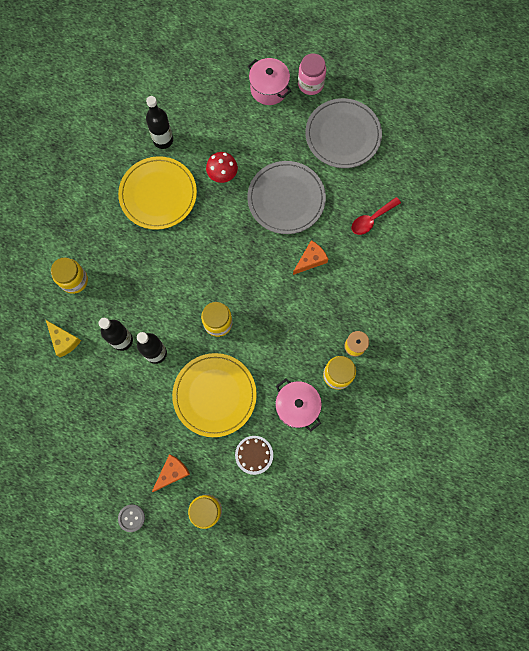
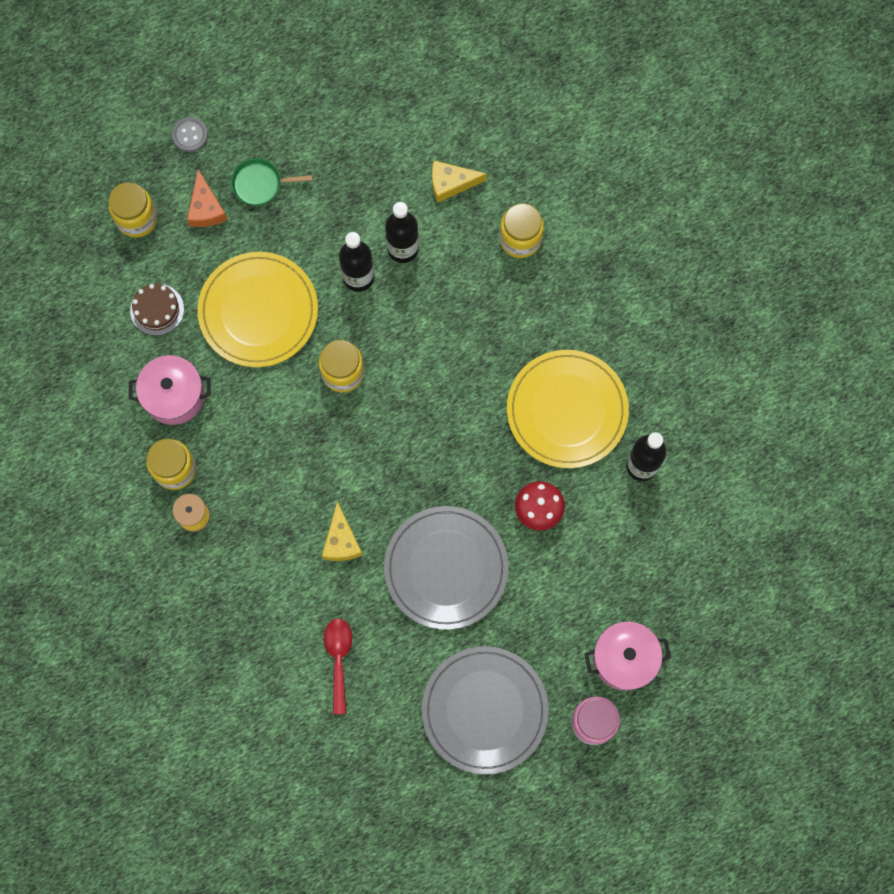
camera: 125 degrees right, 0 degrees up
(135, 451) = (260, 184): none -> green pan
(310, 260) = (341, 541): orange cheese -> yellow cheese

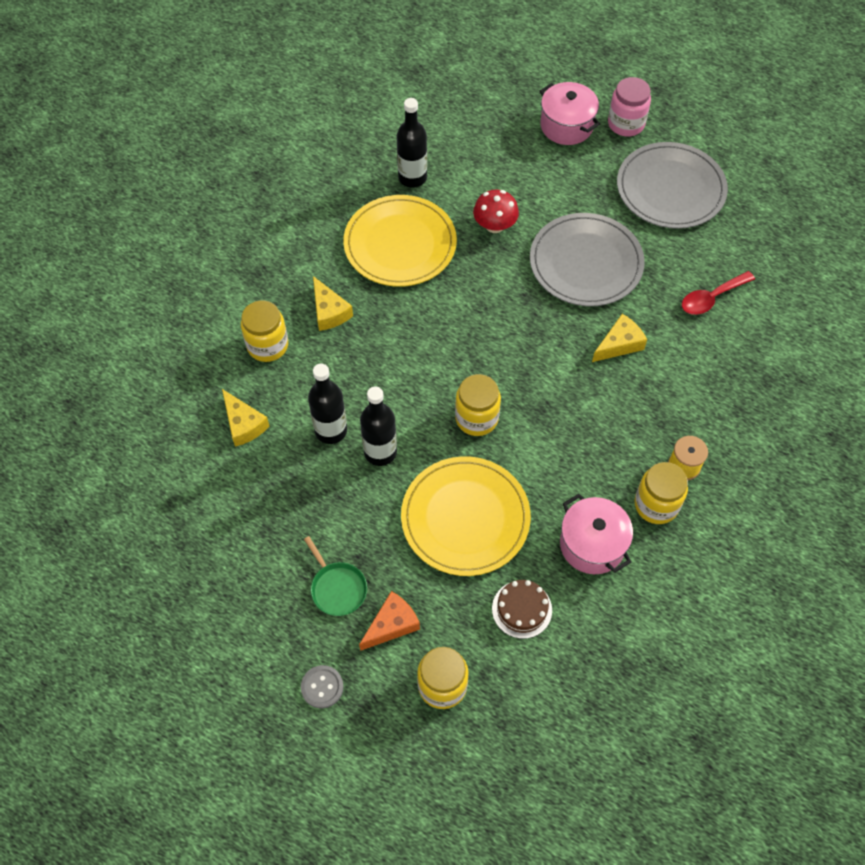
camera: 120 degrees left, 15 degrees down
(526, 308) = (329, 311): none -> yellow cheese

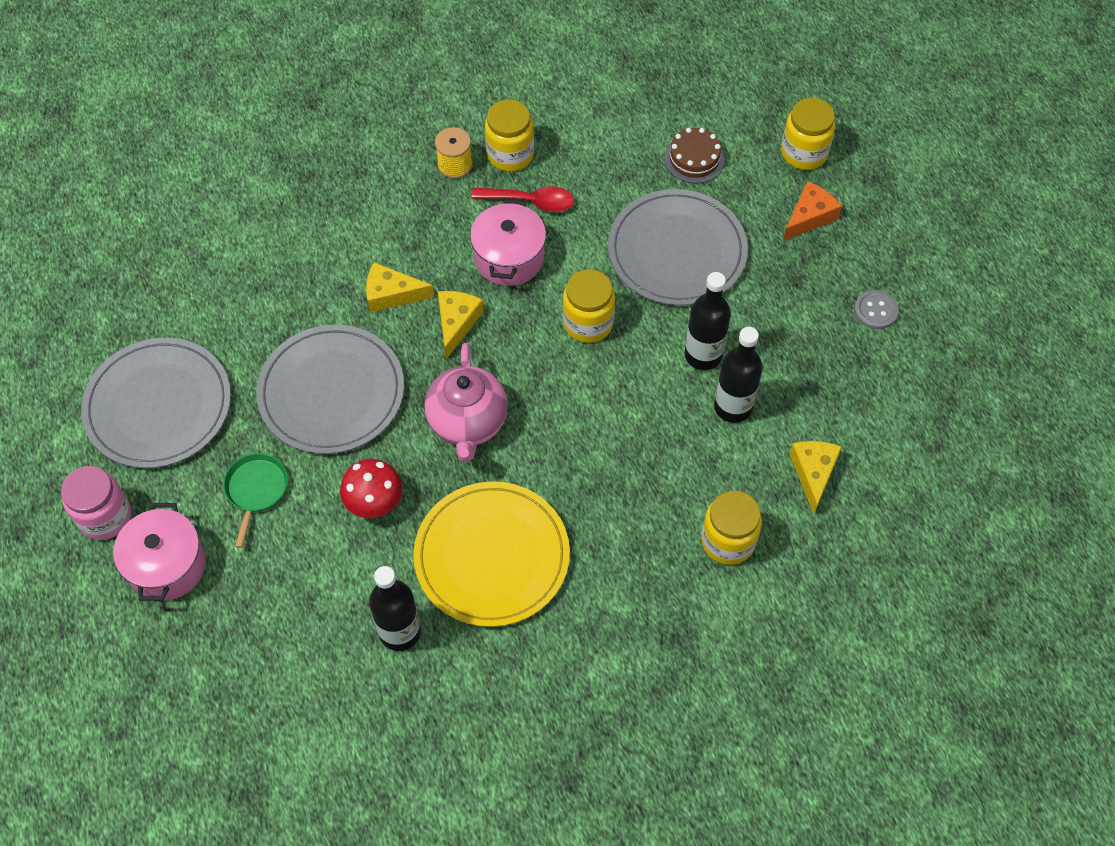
camera: 140 degrees left, 0 degrees up
(322, 687) = (901, 212): grey button -> grey button (875, 311)
(329, 311) = (634, 532): yellow cheese -> yellow cheese (456, 323)
(337, 588) = (833, 272): green pan -> green pan (256, 489)
(392, 625) = (809, 217): orange cheese -> orange cheese turned 135 degrees clockwise
(465, 518) = (677, 251): yellow plate -> grey plate
(488, 302) = (467, 423): none -> pink teapot
(592, 544) = (592, 163): pink pot -> pink pot (509, 258)
(711, 298) = (261, 274): red spoon -> red spoon (531, 201)

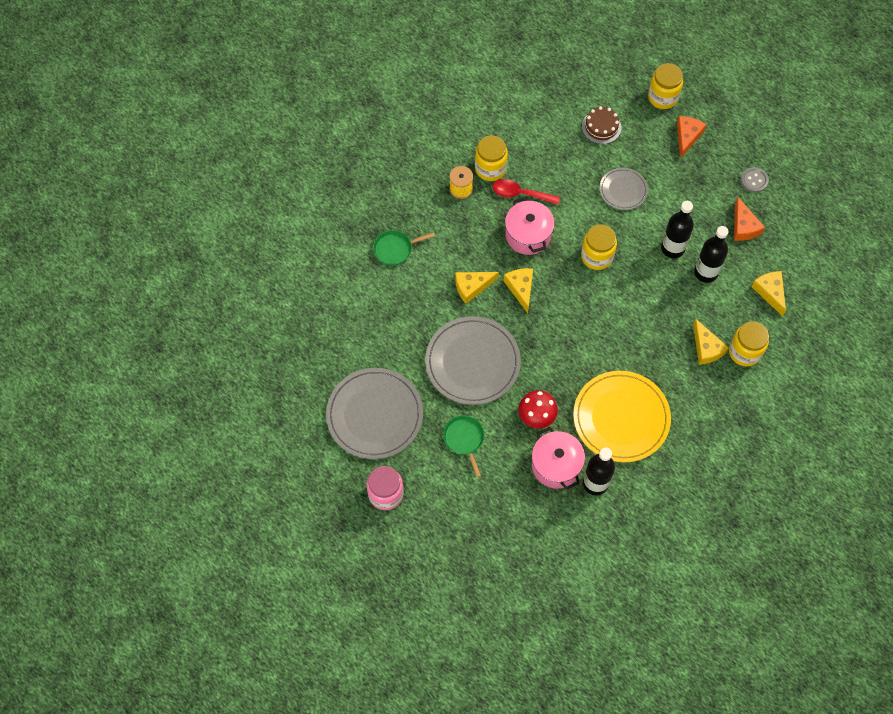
camera: 25 degrees left, 5 degrees up
(167, 565) = (440, 506): pink pot -> pink pot (556, 465)
(321, 206) = (395, 249): none -> green pan
(467, 423) = (562, 346): pink teapot -> none
(531, 201) = (520, 194): red spoon -> red spoon turned 150 degrees counterclockwise
(673, 512) = (706, 348): none -> yellow cheese
(677, 251) = (623, 190): grey plate -> grey plate, size x0.54
(824, 367) = (743, 226): none -> orange cheese

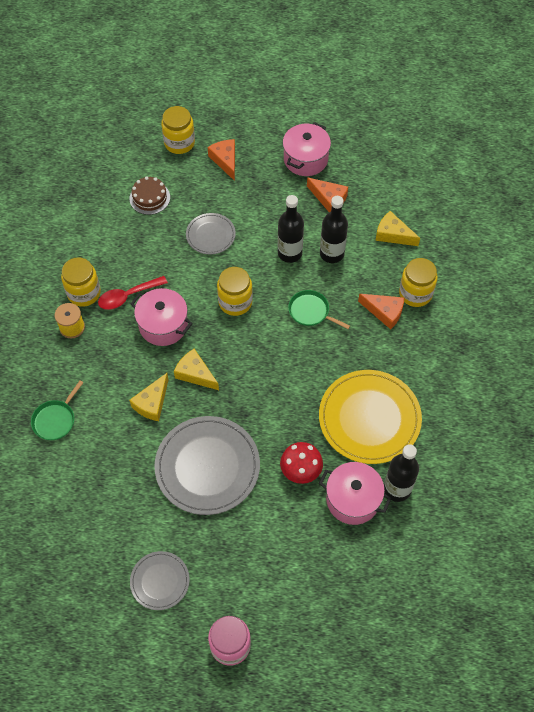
camera: 40 degrees left, 5 degrees down
(374, 415) = (160, 581): grey plate -> grey plate, size x0.54
(464, 439) = (257, 539): green pan -> green pan (310, 311)
(706, 348) = (384, 312): yellow cheese -> orange cheese
(754, 180) = (305, 159): grey button -> pink pot

